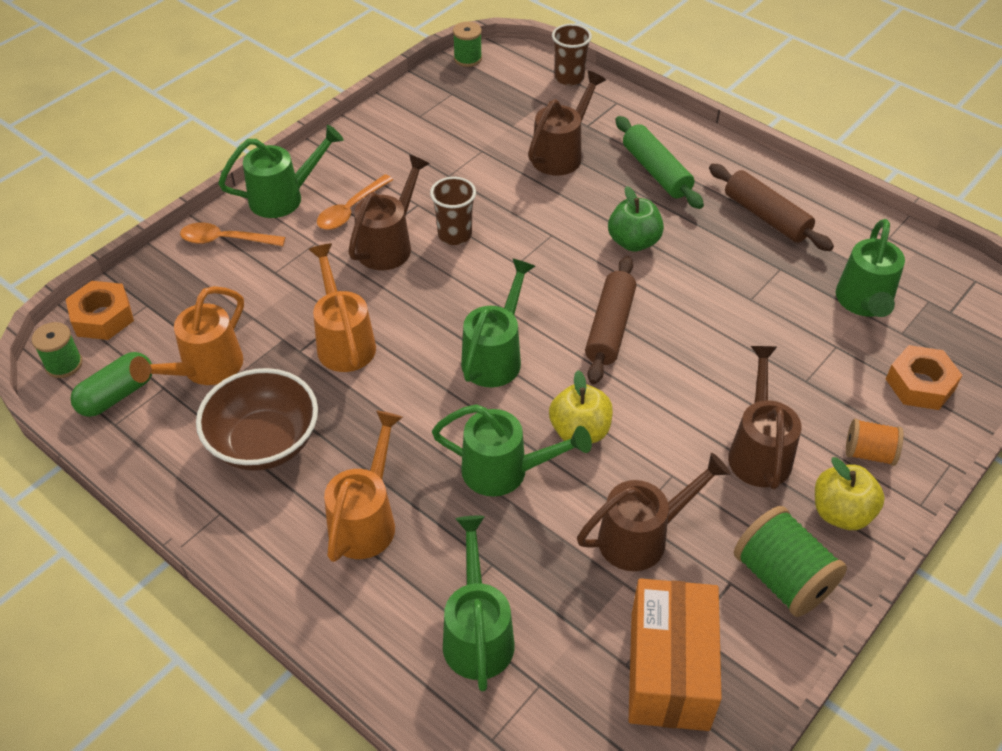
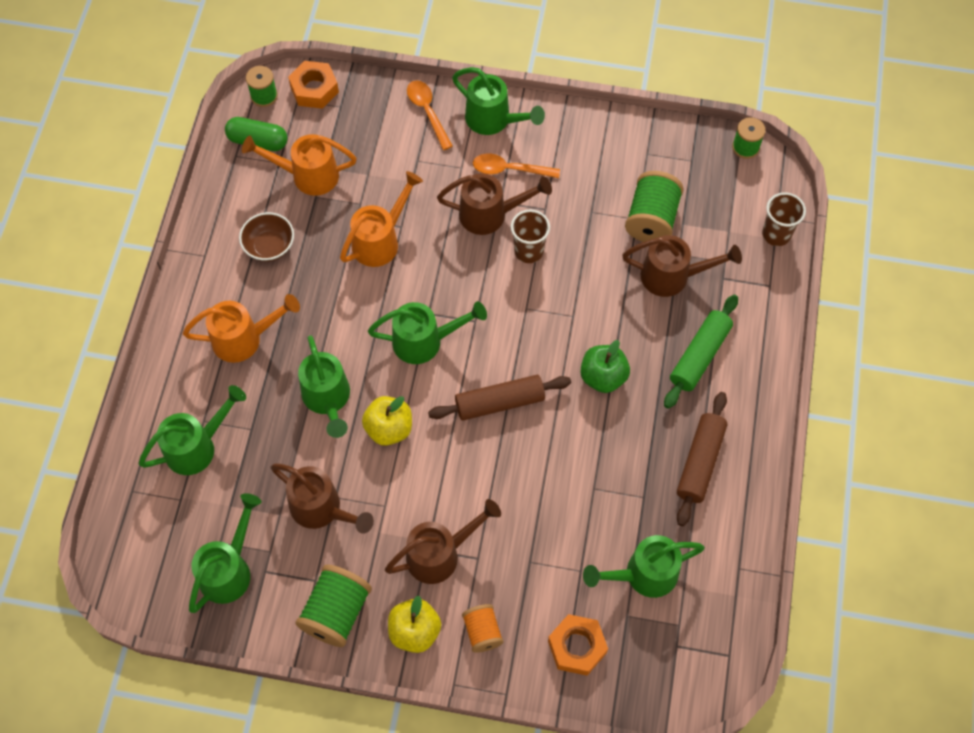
camera: 60 degrees right, 15 degrees up
(264, 442) = (269, 246): brown bowl -> brown bowl, size x0.63
(490, 141) = (651, 219): none -> green spool
(669, 670) = (229, 570): orange box -> green watering can

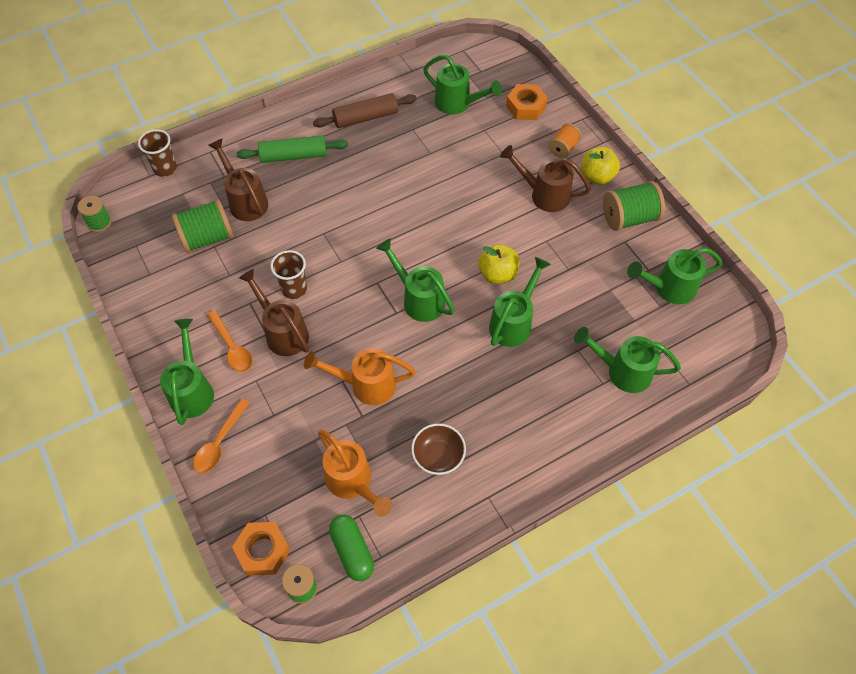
camera: 130 degrees left, 5 degrees down
(244, 339) = (524, 409): orange watering can -> none
(321, 509) = (583, 270): brown watering can -> none
(499, 402) = (422, 230): brown rolling pin -> none
(603, 377) = (353, 191): green apple -> none

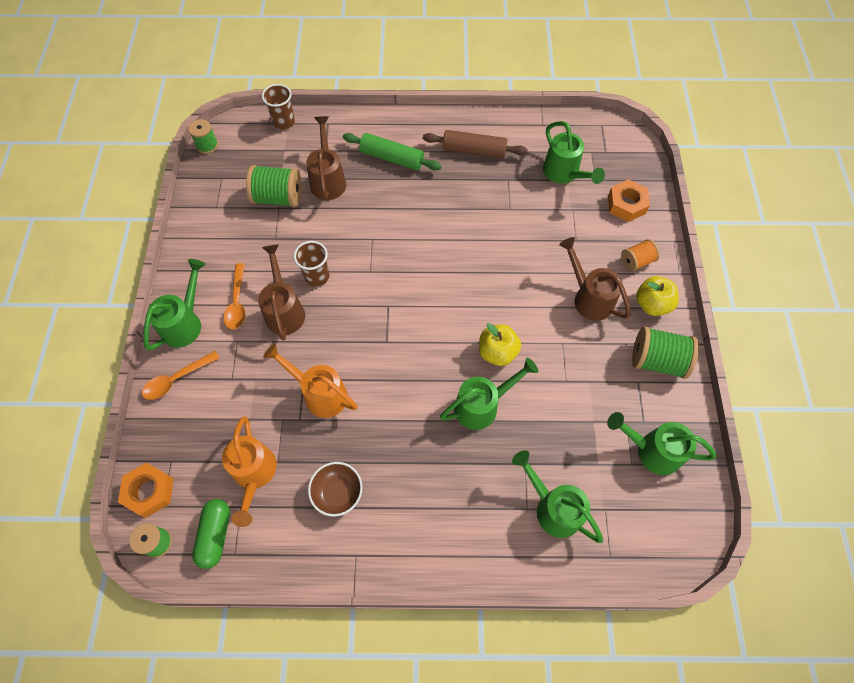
camera: 30 degrees right, 5 degrees up
(419, 299) = (413, 340): green watering can -> none

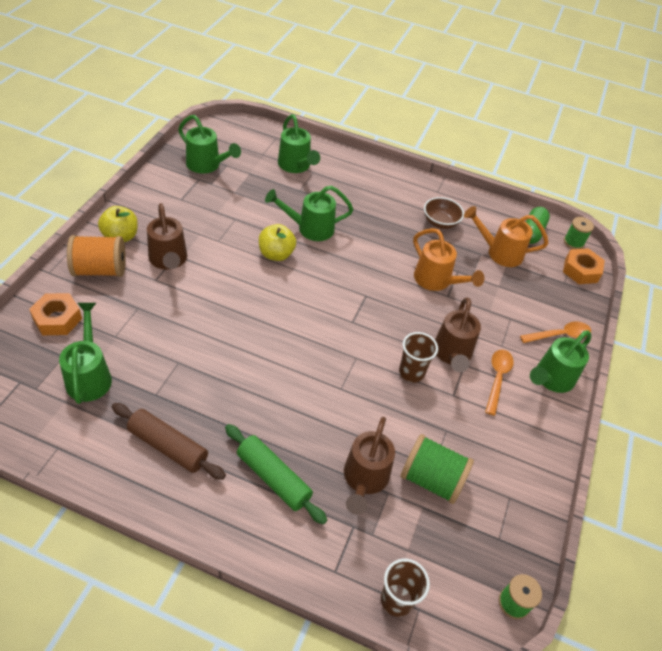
camera: 165 degrees left, 15 degrees down
(254, 474) = (499, 252): orange watering can -> orange watering can turned 90 degrees counterclockwise
(636, 261) = (100, 270): orange spool -> orange spool, size x1.66
(657, 360) = (154, 204): green spool -> none

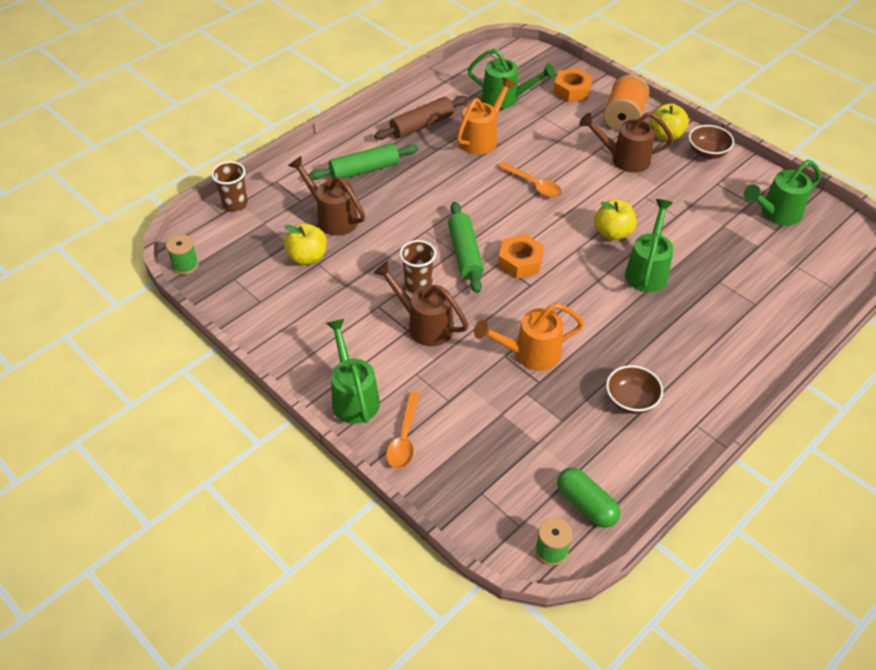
camera: 120 degrees right, 0 degrees up
(138, 208) = (707, 153): none -> brown bowl
(296, 166) = (769, 290): green watering can -> none
(354, 349) = (465, 253): none -> green rolling pin
(431, 479) = (307, 257): green spool -> yellow apple
(497, 378) = (378, 349): orange spoon -> orange spoon (534, 185)
(499, 252) = (557, 442): orange watering can -> orange watering can (482, 139)
(581, 270) = (495, 526): orange nut -> orange nut (520, 261)

